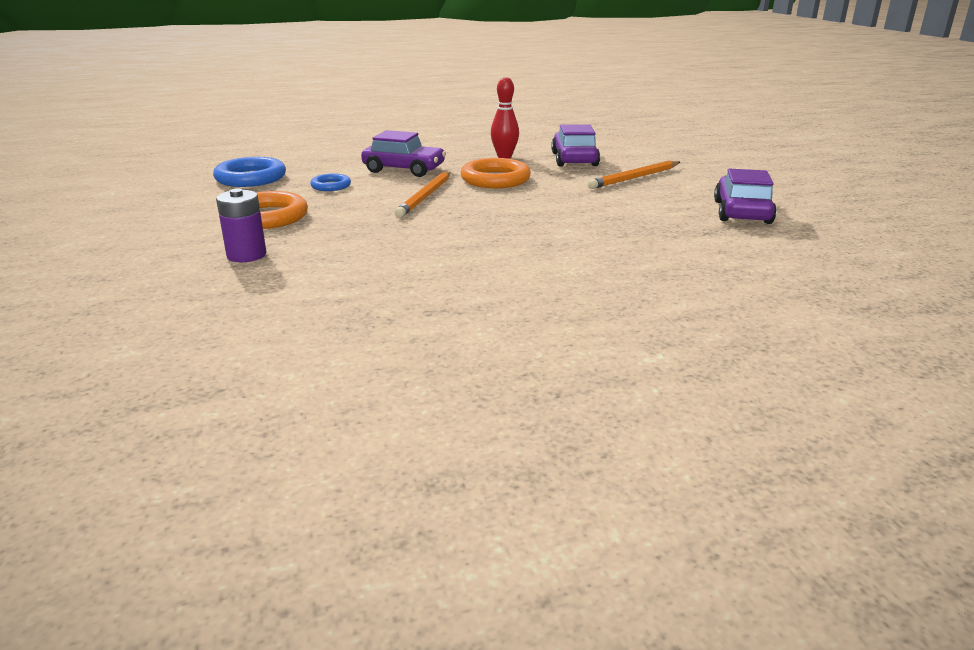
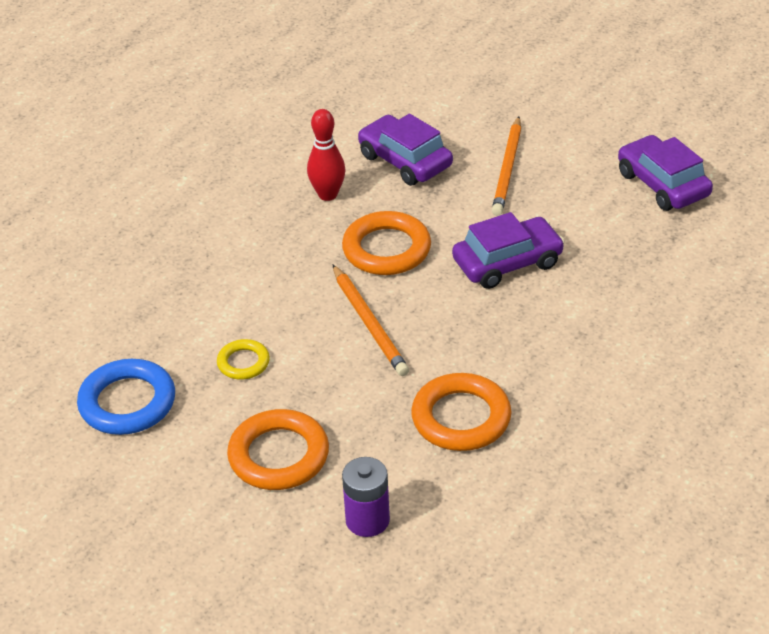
camera: 40 degrees left, 15 degrees up
(331, 186) = (243, 363): blue ring -> yellow ring
(392, 243) = (461, 418): none -> orange ring
(404, 169) = (265, 284): purple car -> purple car (507, 263)

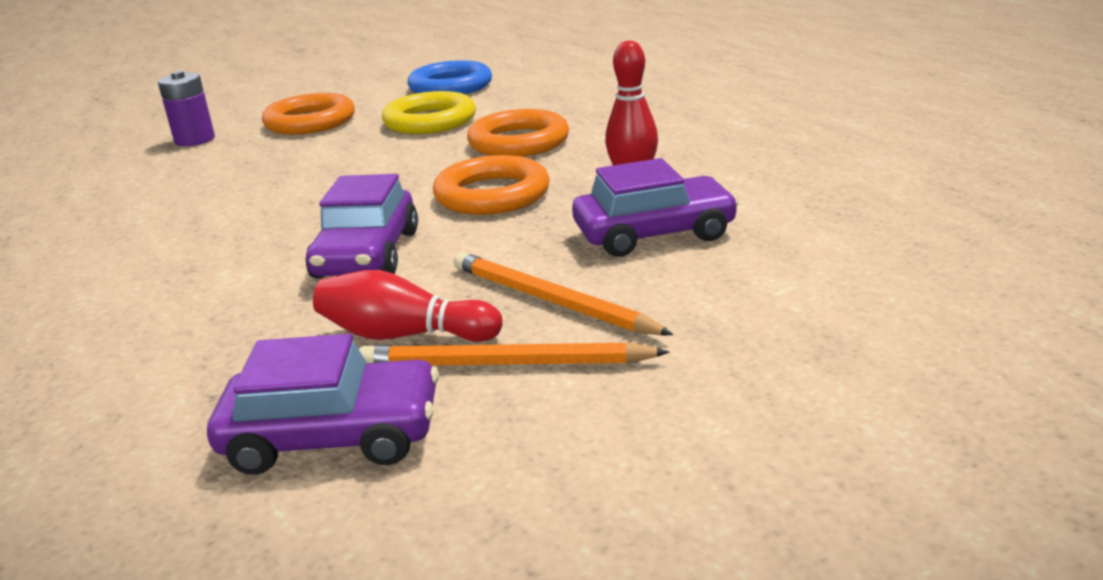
camera: 120 degrees right, 15 degrees down
(243, 363) = (430, 121): yellow ring -> yellow ring, size x1.80
(369, 323) = (395, 170): orange pencil -> orange pencil (505, 364)
(461, 418) = (213, 187): orange ring -> orange ring (519, 142)
(577, 203) = (404, 335): none -> red bowling pin

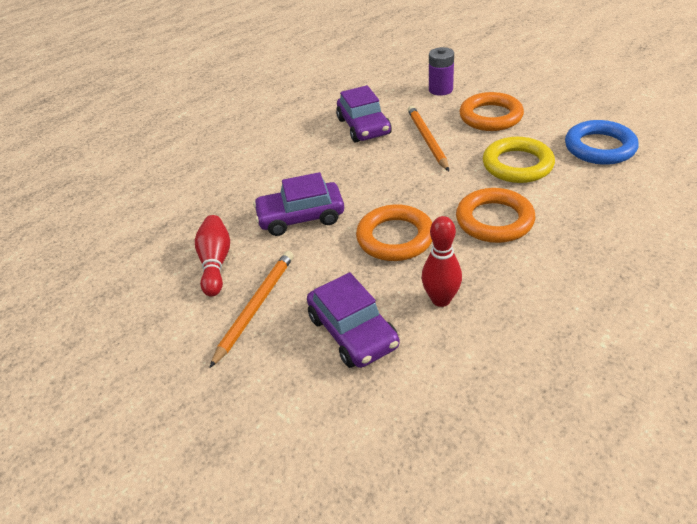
camera: 75 degrees right, 15 degrees up
(333, 436) = (133, 272): purple car -> purple car (363, 127)
(505, 364) = (189, 308): orange pencil -> orange pencil (427, 140)

